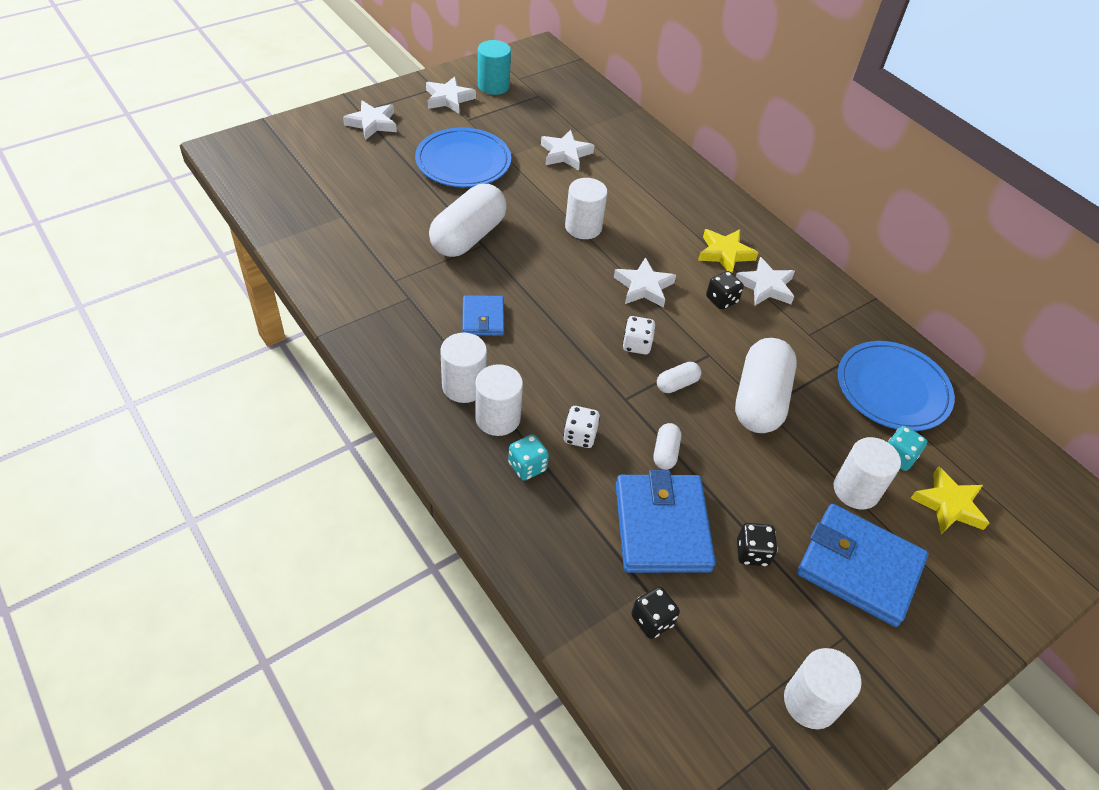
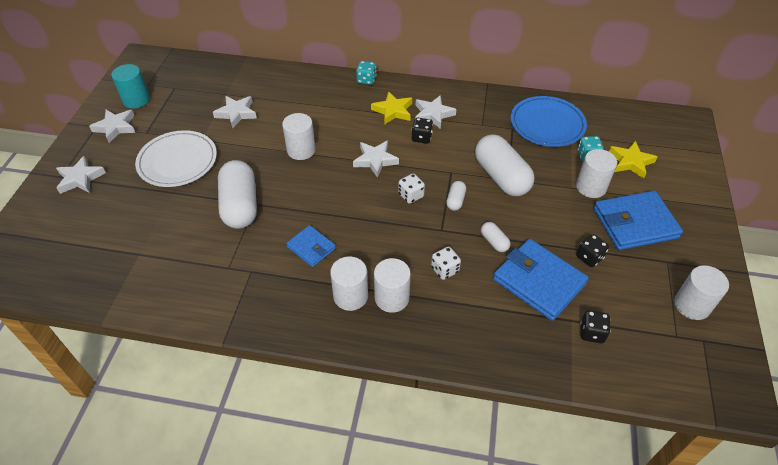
camera: 40 degrees left, 0 degrees up
(463, 162) = (177, 161): blue plate -> white plate
(527, 466) = (440, 310): turquoise dice -> turquoise dice (366, 80)

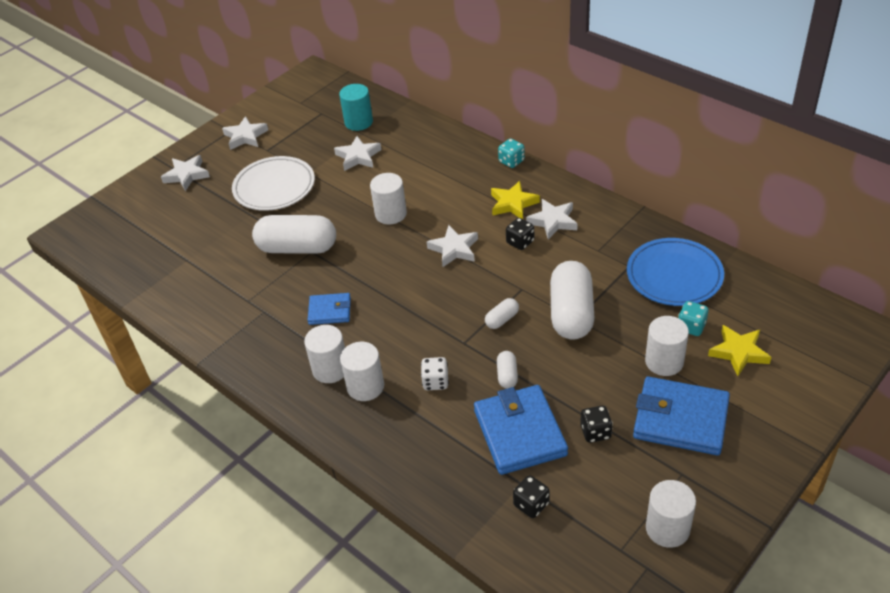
camera: 35 degrees right, 5 degrees down
(136, 100) = (280, 115): turquoise cylinder -> turquoise cylinder (358, 122)
(240, 205) = (297, 248): white capsule -> white capsule turned 75 degrees clockwise
(311, 247) = (330, 311): blue wallet -> blue wallet turned 75 degrees counterclockwise
(411, 195) = (461, 297): white dice -> none

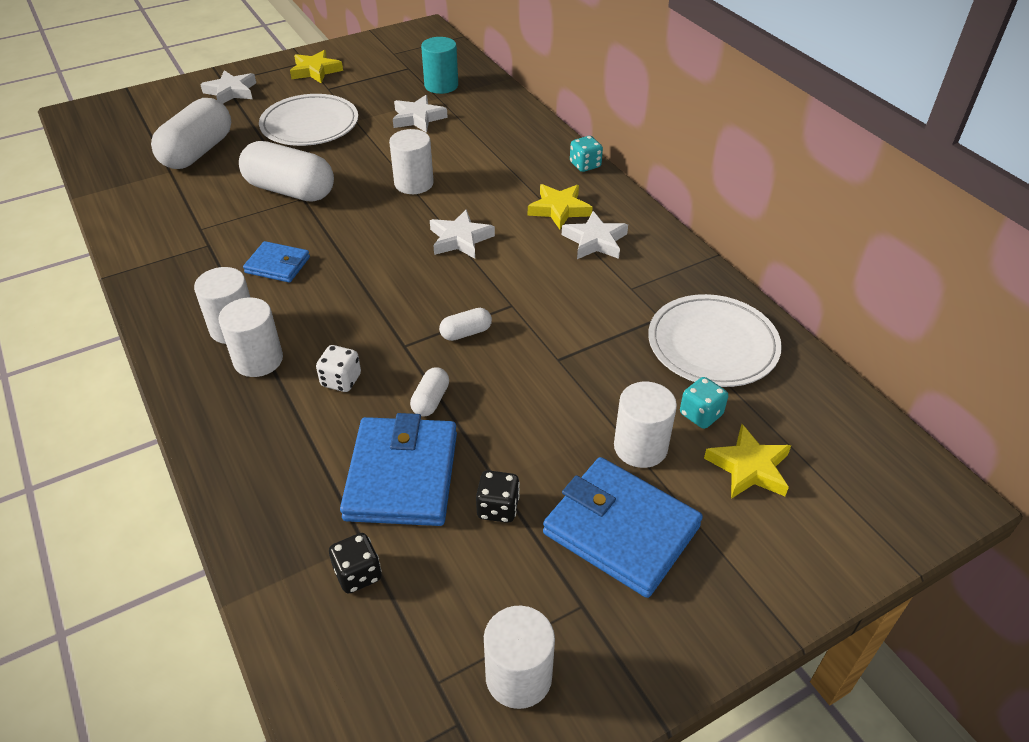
camera: 15 degrees right, 0 degrees up
(245, 136) = (315, 71): white star -> yellow star
(520, 242) = (542, 253): black dice -> none
(571, 313) = (555, 351): white capsule -> white capsule (198, 152)
(674, 275) = (712, 345): blue plate -> white plate

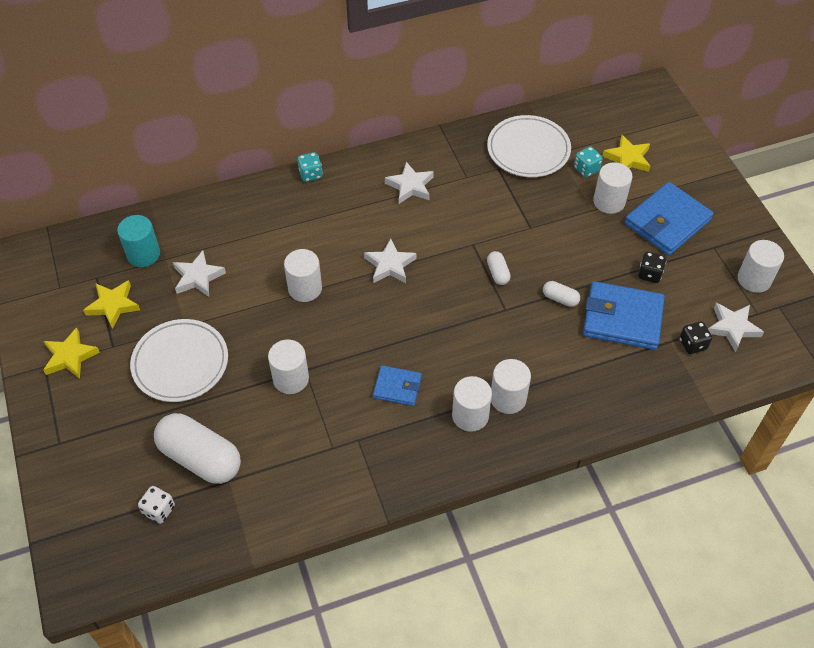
camera: 80 degrees left, 10 degrees up
(231, 92) = (85, 434): white star -> white star (732, 328)
(278, 265) = (397, 387): blue wallet -> blue wallet turned 75 degrees clockwise
(290, 190) = (291, 379): white capsule -> white cylinder
(341, 380) = (535, 348): white dice -> white dice (159, 510)
(559, 209) = (366, 200): yellow star -> yellow star (113, 305)

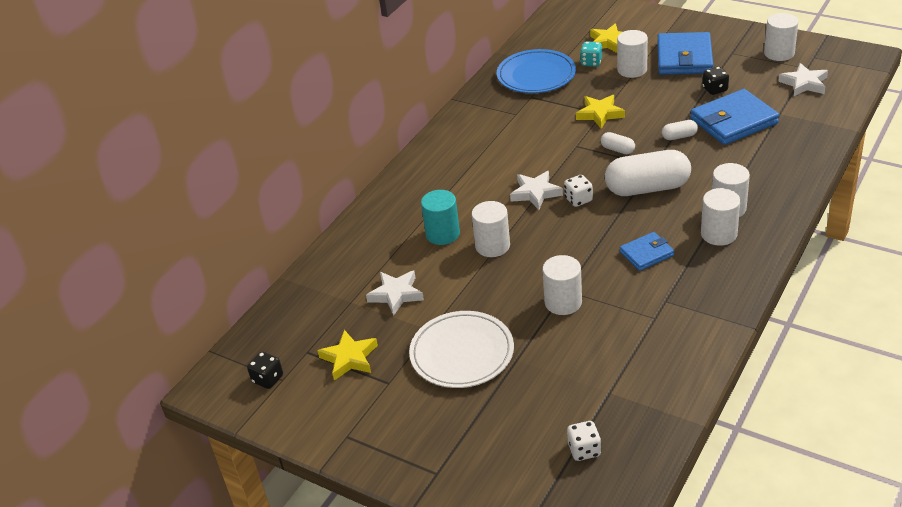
camera: 35 degrees left, 15 degrees down
(70, 356) = (360, 414): yellow star -> yellow star (600, 114)
(143, 254) = (327, 311): turquoise cylinder -> turquoise cylinder (442, 234)
(200, 458) = (567, 395): white capsule -> white capsule (647, 188)
(310, 174) = (395, 181): turquoise dice -> none
(410, 186) = (482, 142): white star -> none
(411, 297) = (578, 199): none -> white dice
(528, 149) = (536, 75): white plate -> blue plate
(692, 344) = (794, 106): black dice -> black dice (268, 379)

